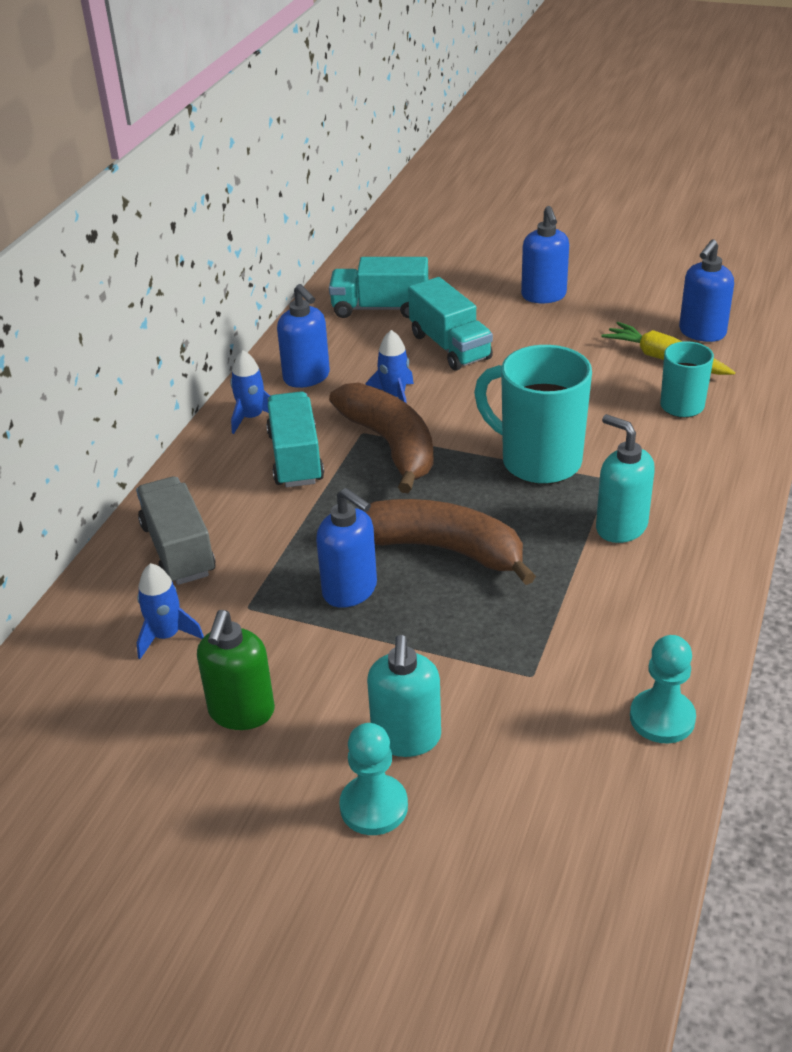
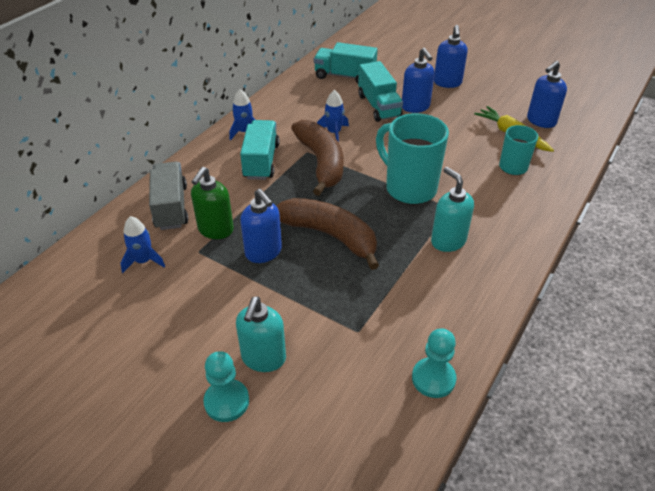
camera: 10 degrees right, 5 degrees up
(241, 712) = (169, 320): green soap dispenser -> green soap dispenser (215, 230)
(307, 377) = (286, 112): blue soap dispenser -> blue soap dispenser (415, 107)

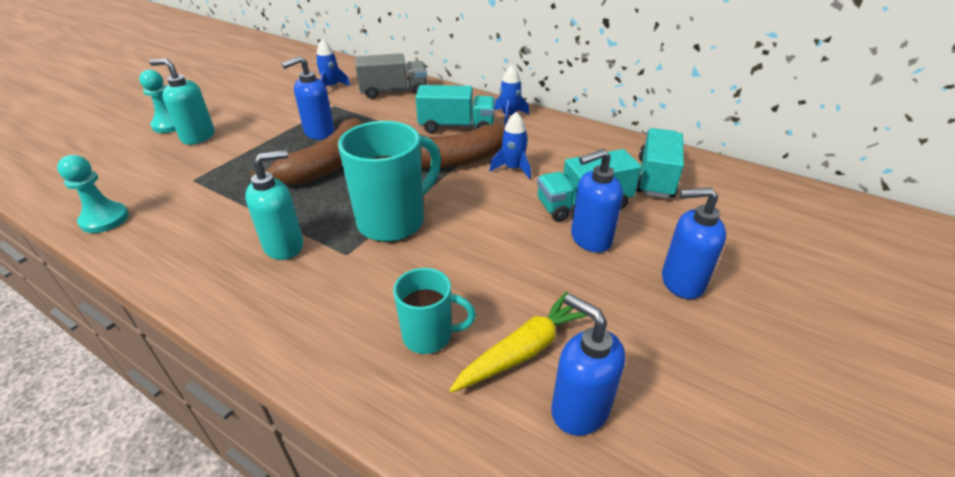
camera: 90 degrees right, 5 degrees down
(215, 230) = (357, 111): green soap dispenser -> none

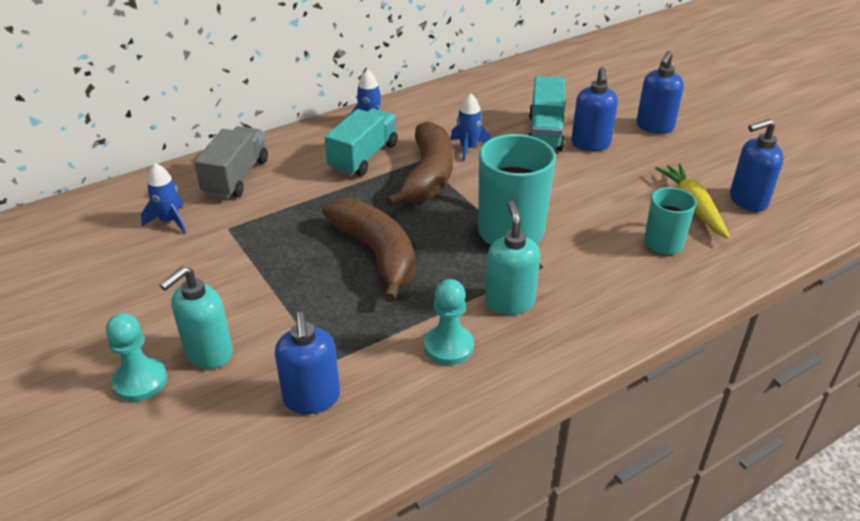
camera: 65 degrees left, 0 degrees up
(104, 219) = (370, 442): turquoise pawn -> turquoise pawn (449, 346)
(319, 133) = (292, 249): blue soap dispenser -> blue soap dispenser (312, 399)
(655, 178) = (530, 91): turquoise truck -> none

